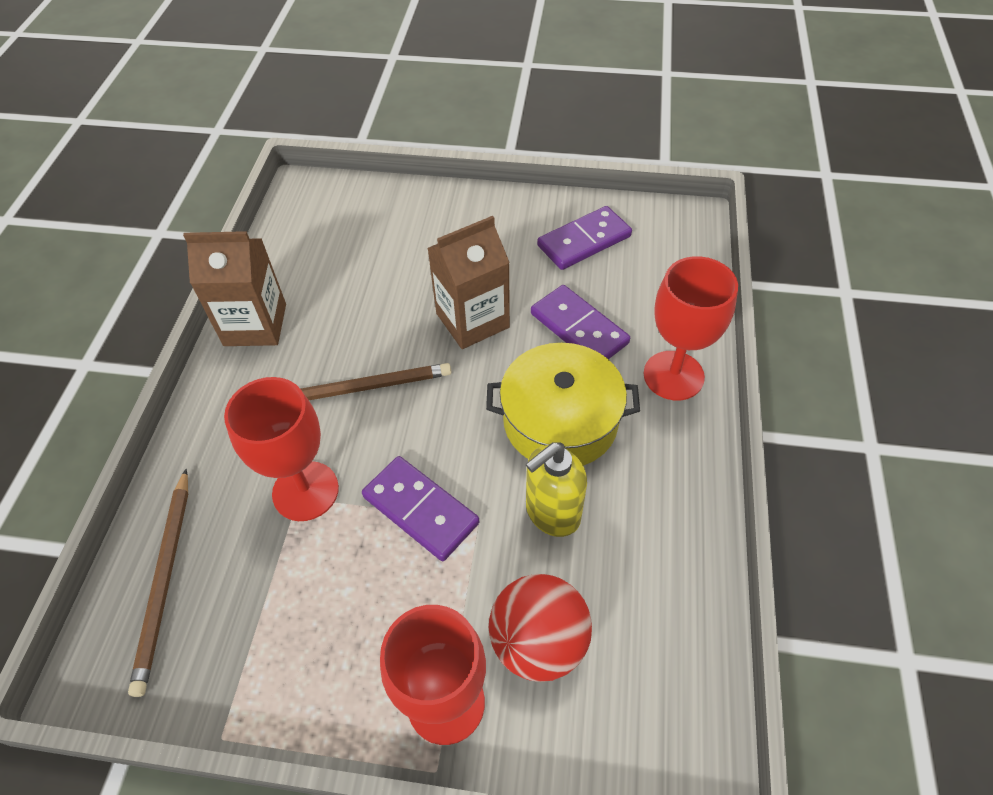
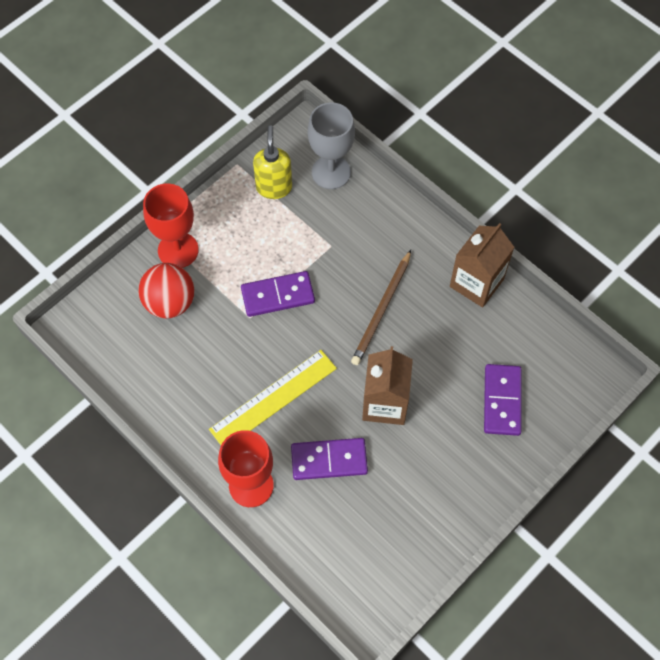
camera: 125 degrees right, 10 degrees up
(165, 580) = (331, 172): brown pencil -> grey goblet
(305, 491) = (333, 251): red goblet -> none
(552, 513) = (224, 354): yellow soap dispenser -> yellow soap dispenser (274, 187)
(560, 421) = (273, 398): yellow pot -> yellow ruler
(584, 241) = (401, 525): purple domino -> purple domino (502, 401)

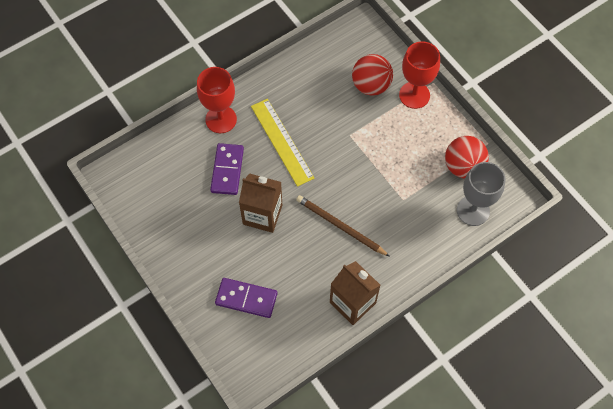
camera: 100 degrees right, 0 degrees up
(274, 187) = (463, 166): yellow soap dispenser -> red ball
(278, 296) = (365, 156): purple domino -> none

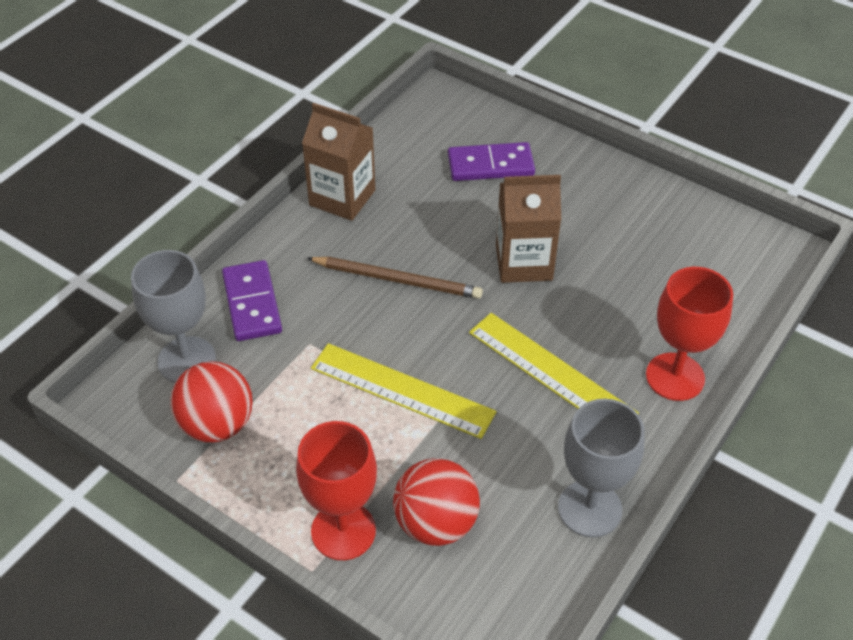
camera: 160 degrees right, 15 degrees down
(227, 170) = (613, 305): purple domino -> purple domino (252, 303)
(298, 70) = (589, 508): none -> grey goblet
(362, 156) = (402, 390): none -> yellow ruler

